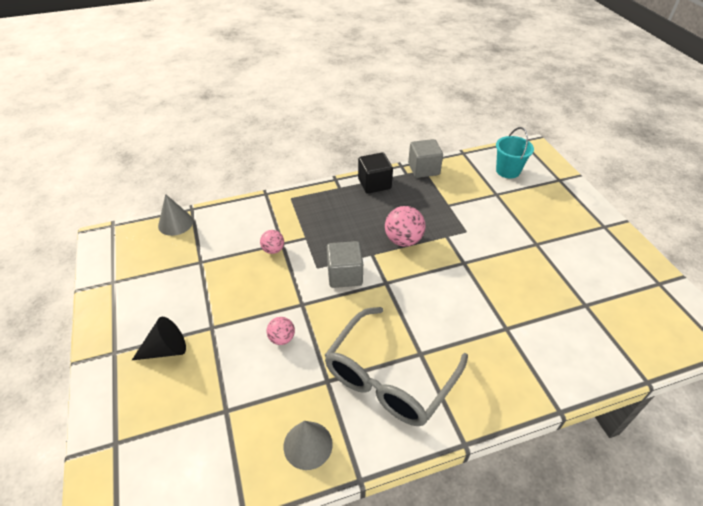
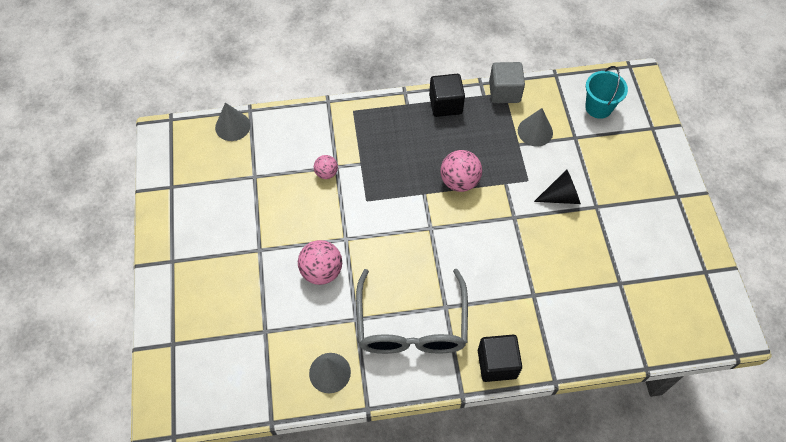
camera: 10 degrees right, 15 degrees up
(166, 349) = (217, 265): black cone -> black cone (561, 196)
(282, 338) = (321, 271): pink ball -> pink ball, size x1.69
(344, 275) = (392, 213): grey cube -> none
(389, 377) = (411, 325): grey glasses -> grey glasses turned 45 degrees counterclockwise
(460, 194) = (535, 131): none -> grey cone
(492, 403) = (497, 364): none -> black cube

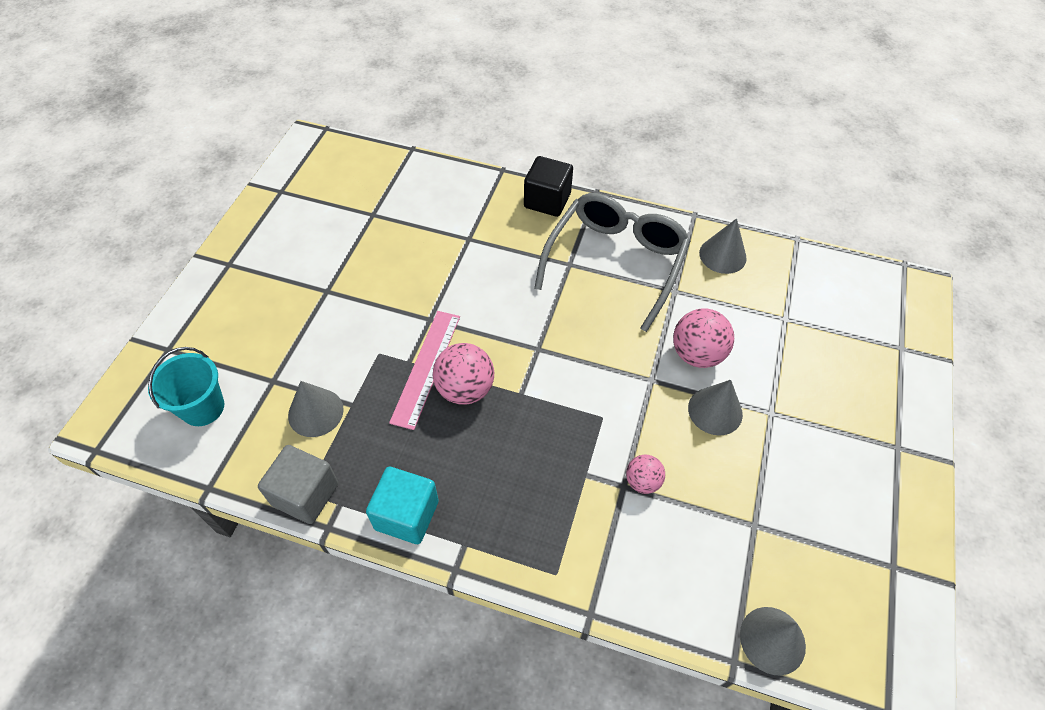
camera: 155 degrees left, 5 degrees down
(296, 235) = (715, 411): none -> grey cone
(445, 104) = (406, 515): black cube -> turquoise cube
(492, 184) = (426, 367): none -> pink ruler
(561, 196) = (356, 318): black cone -> none

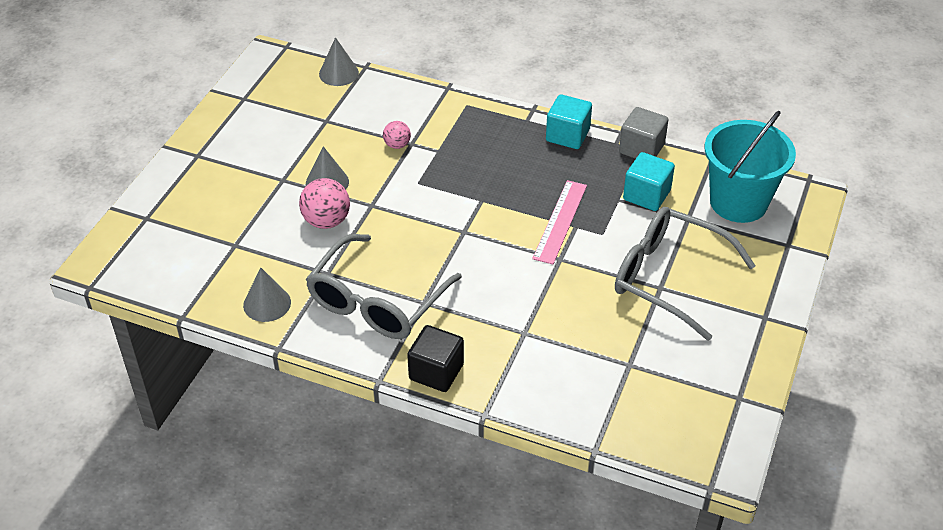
camera: 175 degrees left, 10 degrees down
(203, 407) = (738, 202): turquoise bucket -> turquoise bucket, size x1.70
(315, 302) = (668, 278): none -> grey glasses
(315, 412) = (646, 195): grey cone -> turquoise cube
(465, 389) = (527, 205): pink ball -> none

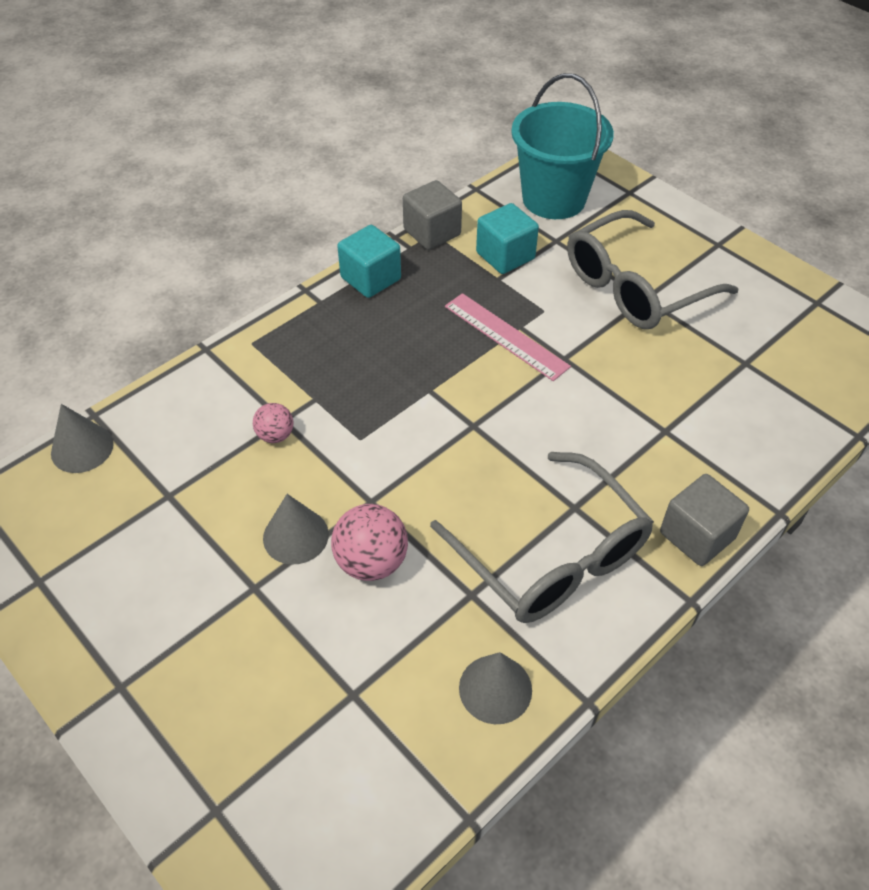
camera: 65 degrees left, 5 degrees up
(436, 372) = (697, 535): black cube -> grey cube

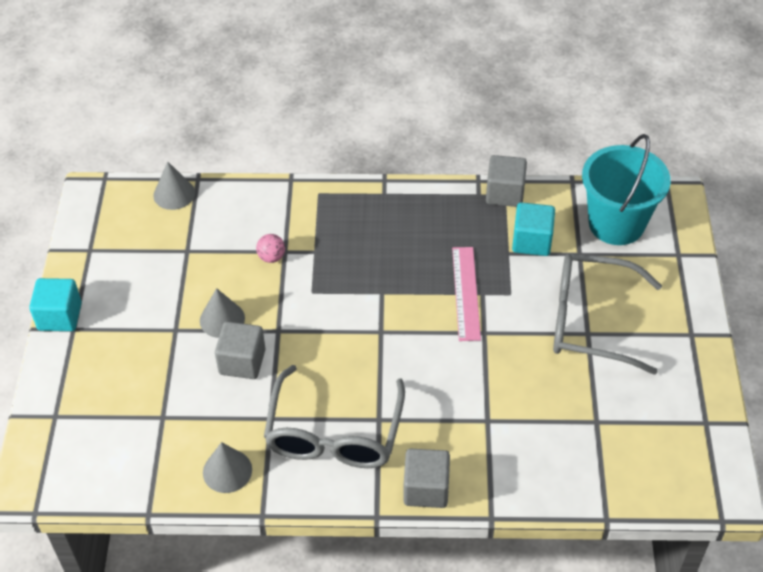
camera: 45 degrees right, 0 degrees up
(370, 278) = (430, 199): turquoise cube -> turquoise cube (60, 316)
(371, 562) = (242, 362): pink ball -> grey cube

